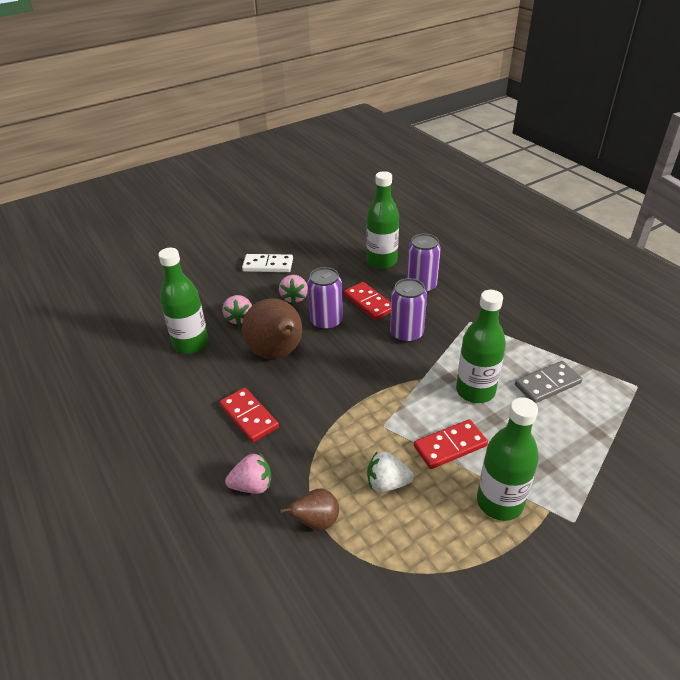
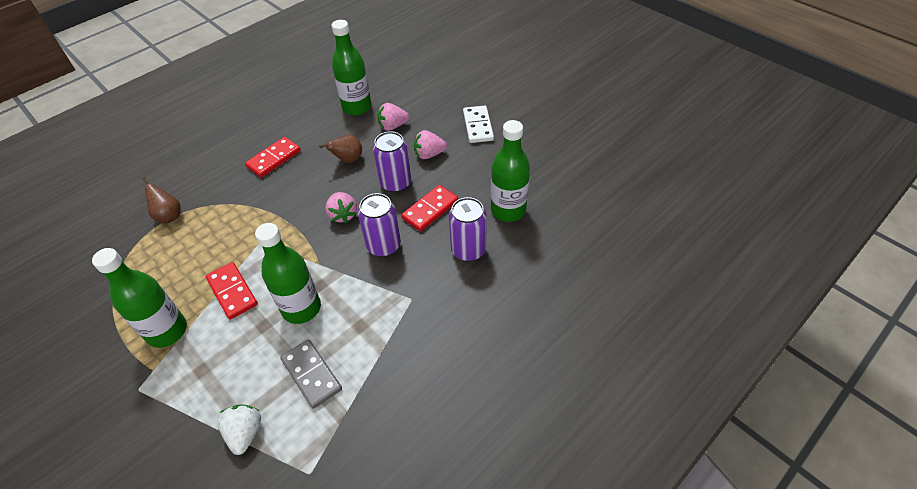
camera: 80 degrees right, 10 degrees up
(252, 485) = (206, 176): pink strawberry -> pink strawberry (343, 215)
(278, 353) = (348, 160): brown pear -> brown pear, size x0.52
(387, 483) = (198, 252): white strawberry -> white strawberry (245, 433)

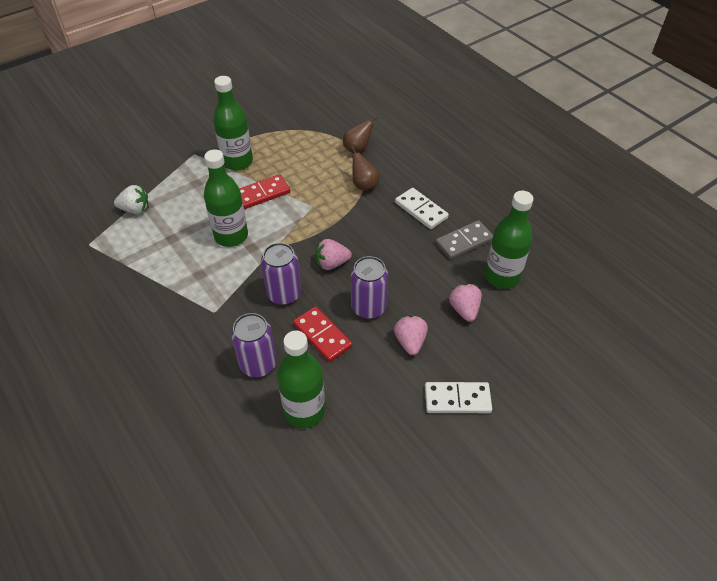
camera: 95 degrees right, 0 degrees up
(274, 159) = (421, 210): red domino -> white domino
(311, 374) = (166, 244): grey domino -> grey domino (464, 242)
(348, 160) = (411, 268): brown pear -> brown pear (364, 185)

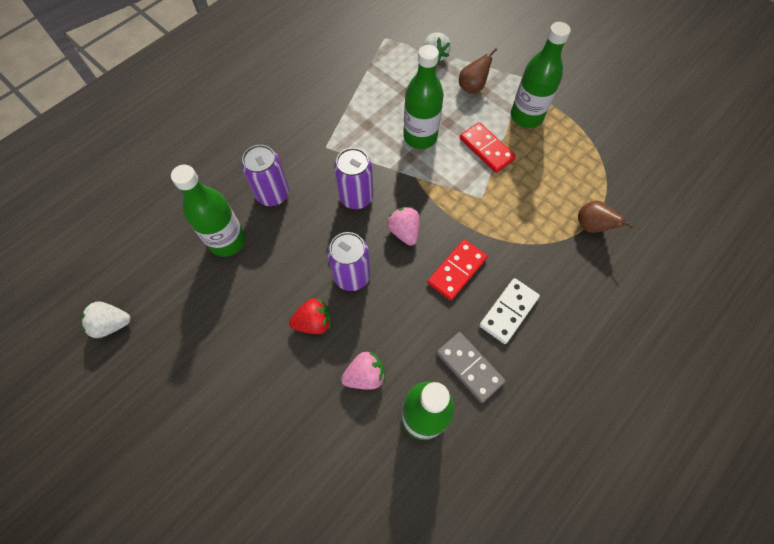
camera: 80 degrees right, 15 degrees up
(322, 335) = (311, 240): red domino -> red domino (457, 271)
(364, 185) = (531, 243): brown pear -> brown pear (472, 87)
(382, 533) = (112, 324): none -> white strawberry
(410, 342) = (314, 322): pink strawberry -> red strawberry
(457, 399) = (248, 377): white domino -> none

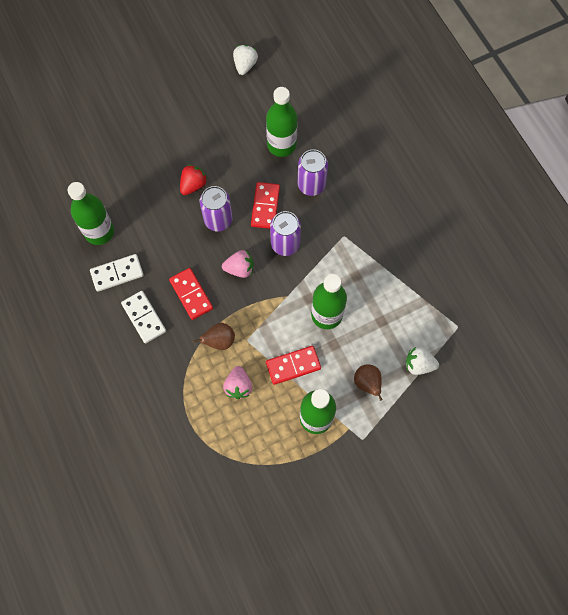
camera: 110 degrees right, 5 degrees up
(314, 322) = (193, 185): red strawberry -> red strawberry turned 150 degrees counterclockwise
(316, 231) = (265, 206): none -> red domino
(365, 375) = (142, 206): pink strawberry -> pink strawberry (238, 386)
(469, 367) = (117, 273): grey domino -> white domino
(591, 226) = (185, 417): brown pear -> brown pear (219, 341)

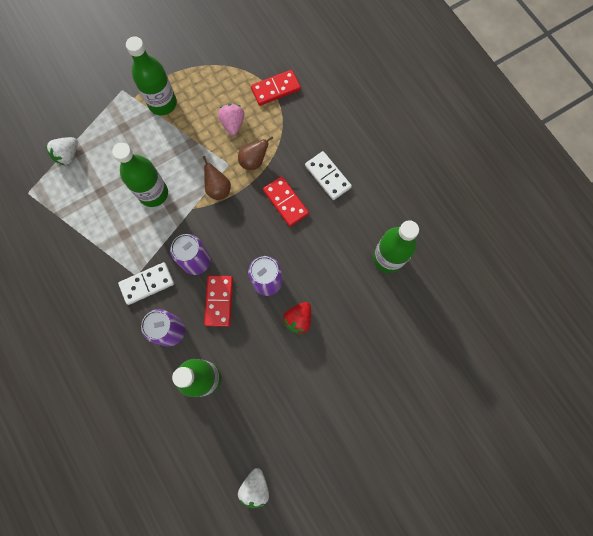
camera: 175 degrees right, 5 degrees up
(117, 273) = (361, 217): white domino -> white domino (147, 284)
(240, 269) = (240, 231): pink strawberry -> none
(293, 366) = (184, 145): red domino -> red domino (275, 89)
(367, 383) = (116, 135): brown pear -> brown pear (218, 189)
(418, 364) = (68, 155): white strawberry -> white strawberry turned 120 degrees clockwise

